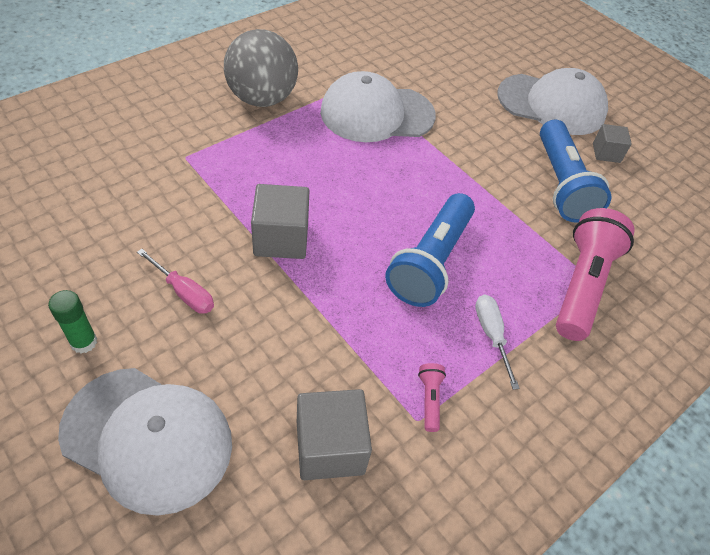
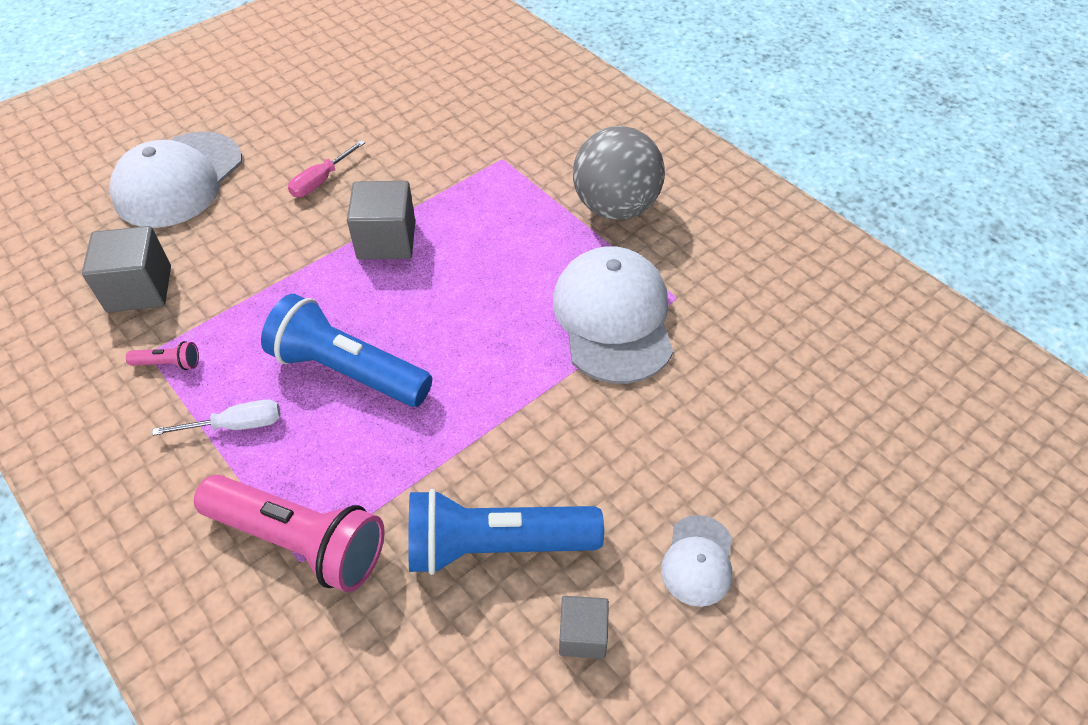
camera: 95 degrees right, 0 degrees up
(84, 342) = (275, 133): green glue stick -> none
(551, 105) = (698, 561): white cap -> white cap, size x0.49

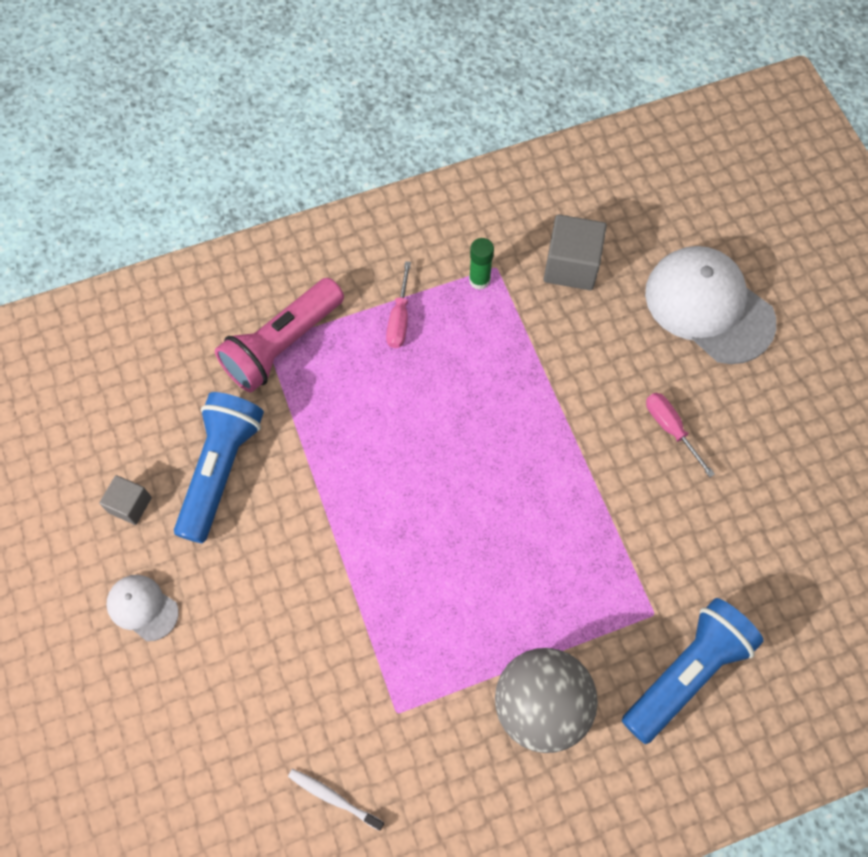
camera: 110 degrees right, 15 degrees up
(169, 363) = (479, 280): pink flashlight -> green glue stick
(236, 425) = (399, 319): white screwdriver -> pink screwdriver
(347, 371) = (421, 405): blue flashlight -> blue flashlight (686, 672)
(386, 240) = (566, 469): grey cube -> none
(613, 318) = (394, 641): white cap -> none
(775, 320) = (333, 798): none -> white toothbrush

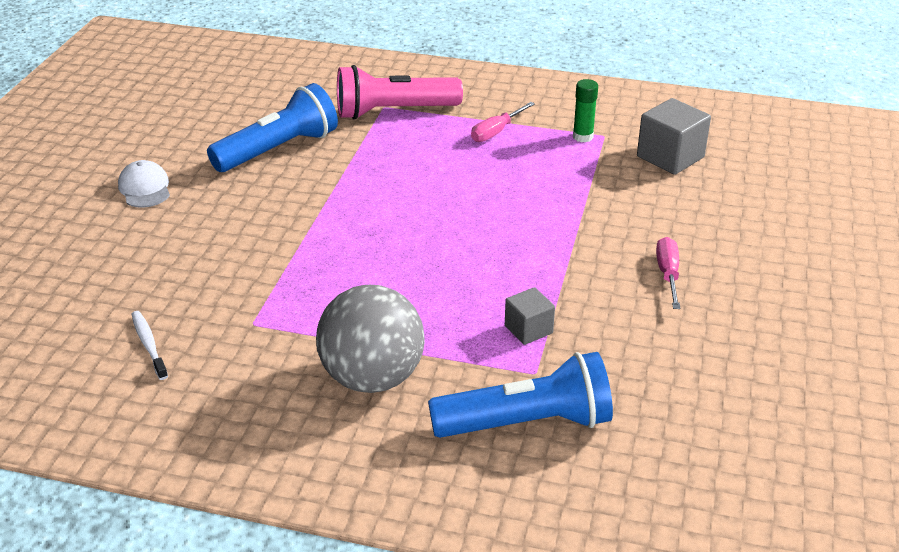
camera: 35 degrees right, 30 degrees down
(130, 505) = (198, 140): grey cube -> grey cube (528, 329)
(709, 306) = (777, 222): white cap -> none

